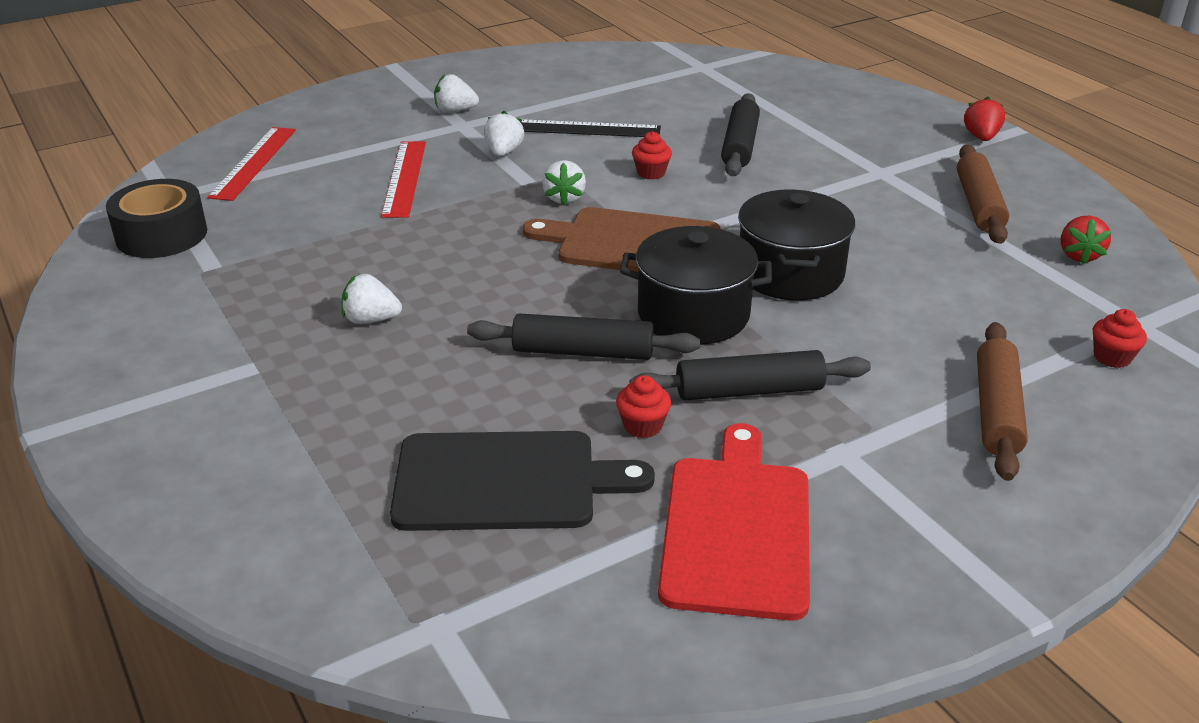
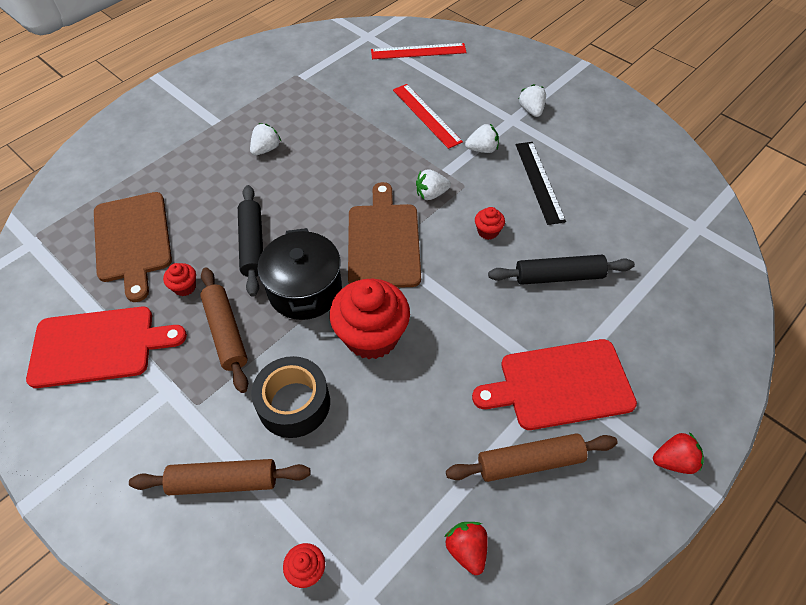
camera: 75 degrees right, 20 degrees up
(161, 235) = (327, 49): black tape -> black tape (294, 403)
(371, 320) = (266, 149): white strawberry -> white strawberry turned 45 degrees clockwise
(404, 178) = (426, 115): red ruler -> red ruler turned 75 degrees clockwise
(505, 481) = (133, 240): black cutting board -> brown cutting board
(749, 391) = (226, 333): black rolling pin -> brown rolling pin
(790, 273) = (372, 336): black pot -> red cupcake
(887, 172) = (560, 385): none -> red cutting board
(1079, 255) = (467, 549): red strawberry -> red strawberry turned 75 degrees clockwise

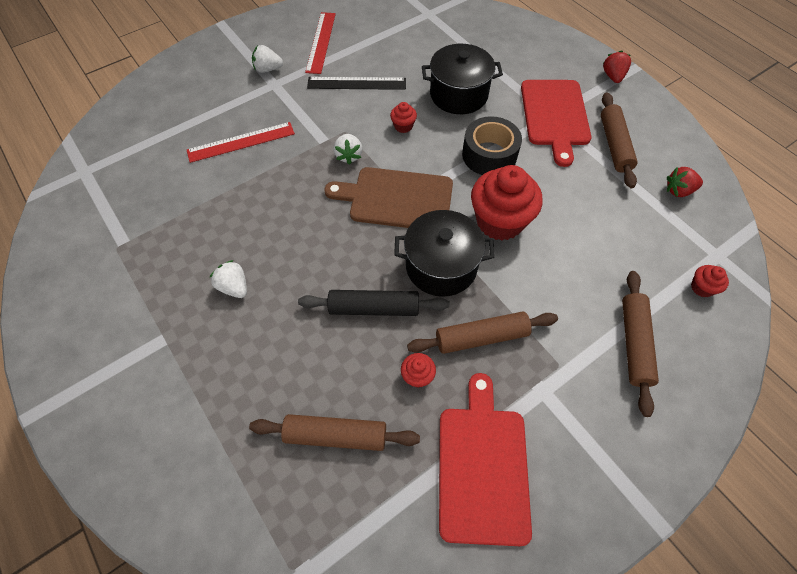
camera: 80 degrees left, 5 degrees up
(133, 240) = (336, 435): brown cutting board -> brown rolling pin
(294, 403) = (562, 285): black tape -> black tape (489, 155)
(418, 51) = (137, 132): red ruler -> red ruler (321, 42)
(482, 149) = (304, 111): white strawberry -> none
(558, 276) = (459, 94): black rolling pin -> black pot

